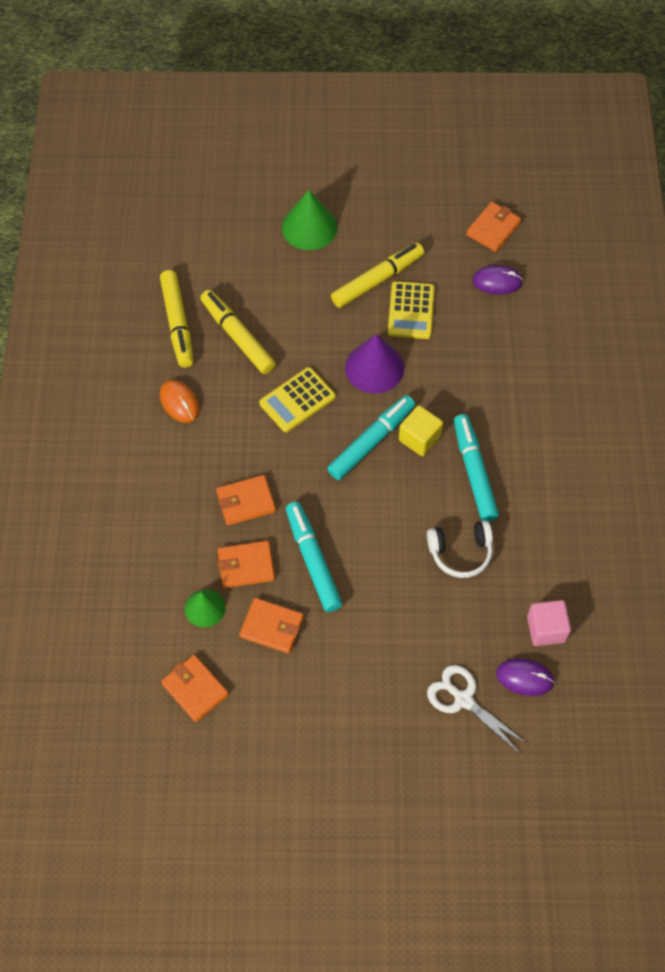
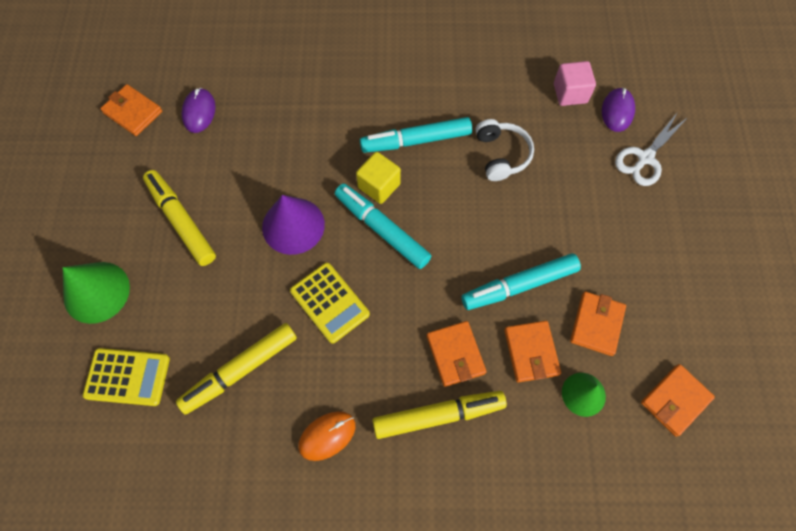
camera: 90 degrees left, 5 degrees up
(177, 323) = (214, 444): yellow marker -> yellow marker (438, 415)
(411, 311) = (225, 190): yellow calculator -> yellow calculator (127, 377)

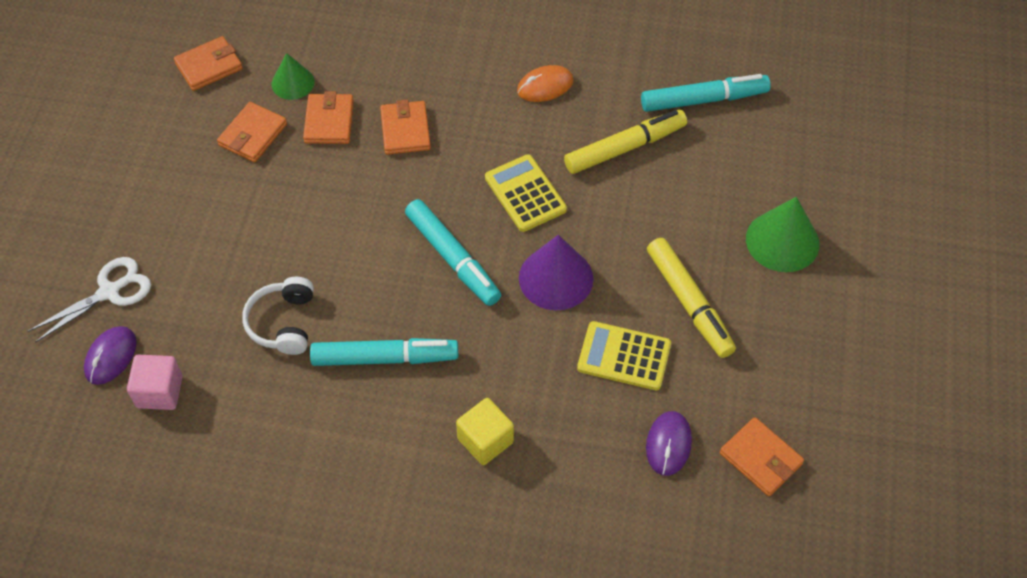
camera: 170 degrees left, 10 degrees down
(127, 377) = (740, 158): yellow calculator -> yellow calculator (624, 356)
(379, 186) = (445, 308): yellow cube -> yellow cube (485, 440)
(438, 415) = (436, 86): yellow marker -> none
(519, 285) = (317, 180): turquoise marker -> turquoise marker (704, 100)

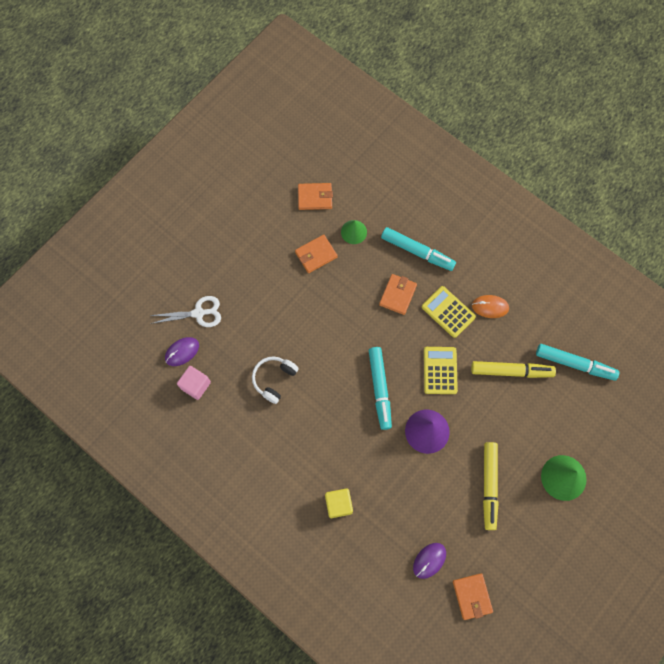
camera: 30 degrees right, 15 degrees up
(329, 121) = (360, 267): orange wallet -> none
(385, 358) = (314, 428): turquoise marker -> turquoise marker (417, 251)
(624, 356) = (436, 497): yellow calculator -> yellow calculator (448, 312)

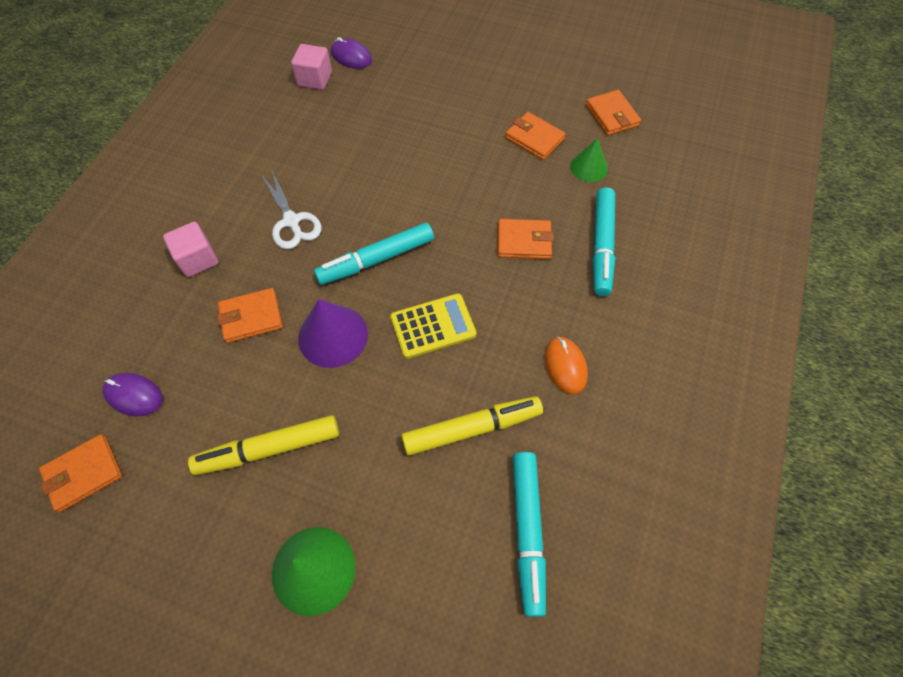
camera: 70 degrees right, 10 degrees down
(198, 313) = (404, 57): white scissors -> white scissors (291, 221)
(274, 379) = (348, 145): white headphones -> none
(338, 504) = (197, 259): yellow cube -> pink cube
(397, 478) = (251, 317): none -> orange wallet
(448, 312) = (529, 311): yellow calculator -> none
(511, 371) = (472, 428): yellow marker -> yellow marker turned 90 degrees counterclockwise

